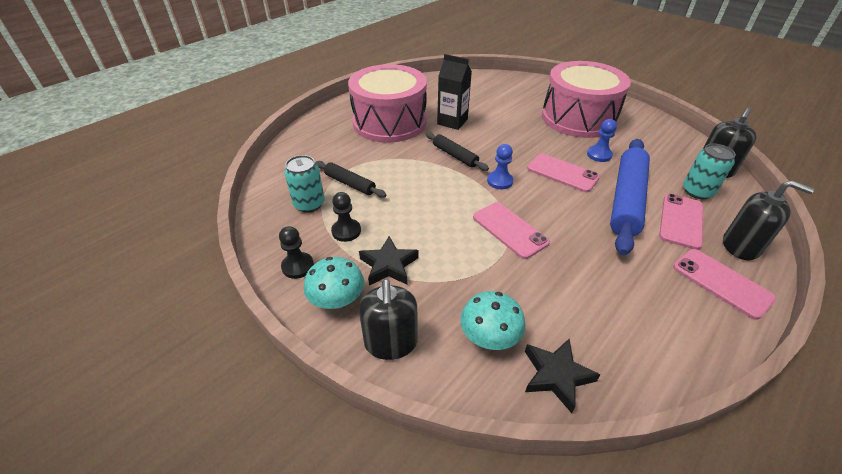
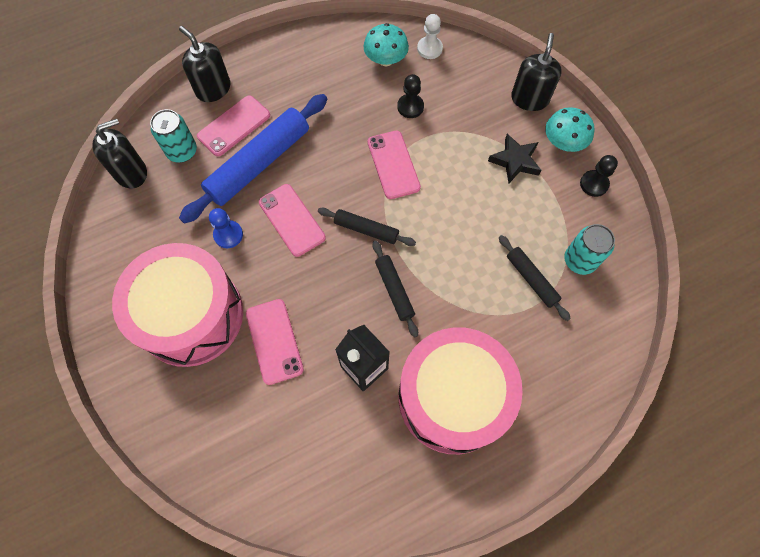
camera: 160 degrees left, 25 degrees up
(346, 231) = (546, 211): black pawn -> black pawn (410, 107)
(489, 336) = (459, 83): turquoise mushroom -> turquoise mushroom (385, 60)
(500, 181) = (366, 229): blue pawn -> black rolling pin
(556, 375) = (429, 49): black star -> white pawn
(721, 283) = (263, 68): pink phone -> pink phone (274, 341)

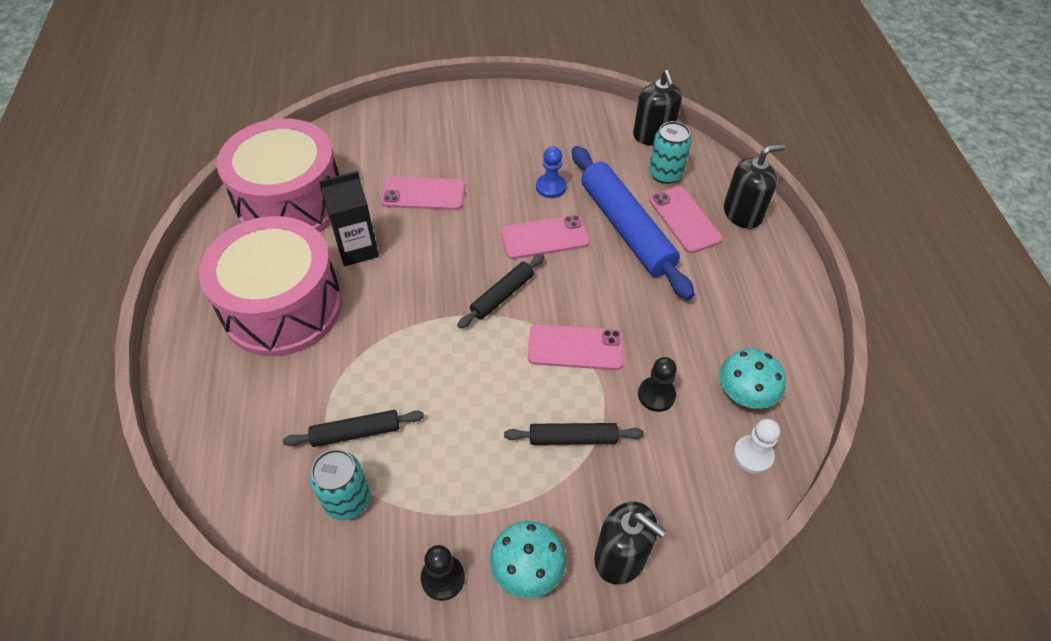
camera: 110 degrees right, 15 degrees down
(191, 315) = (481, 147): pink drum -> pink drum (291, 203)
(394, 290) = (420, 297): black rolling pin -> black rolling pin (573, 438)
(515, 161) = (524, 487): black star -> none

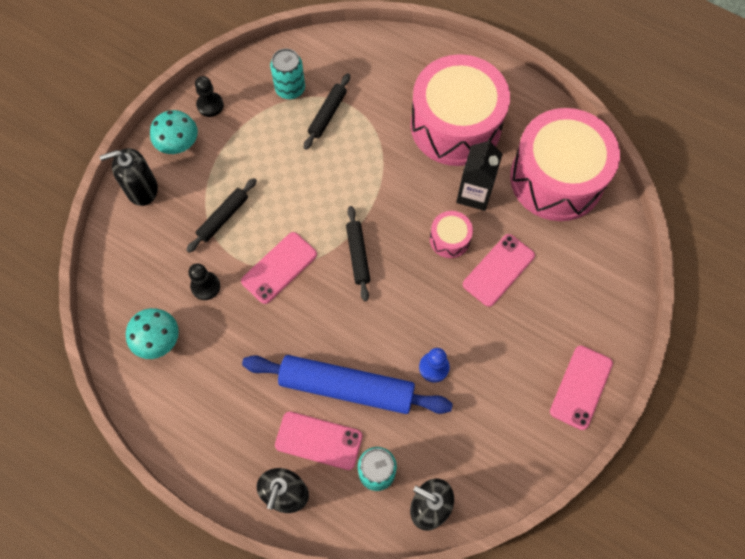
camera: 130 degrees right, 15 degrees up
(422, 240) = (449, 239): none -> pink drum
(544, 237) = (386, 322): pink phone -> pink phone (581, 387)
(752, 455) = (122, 305): white pawn -> none

